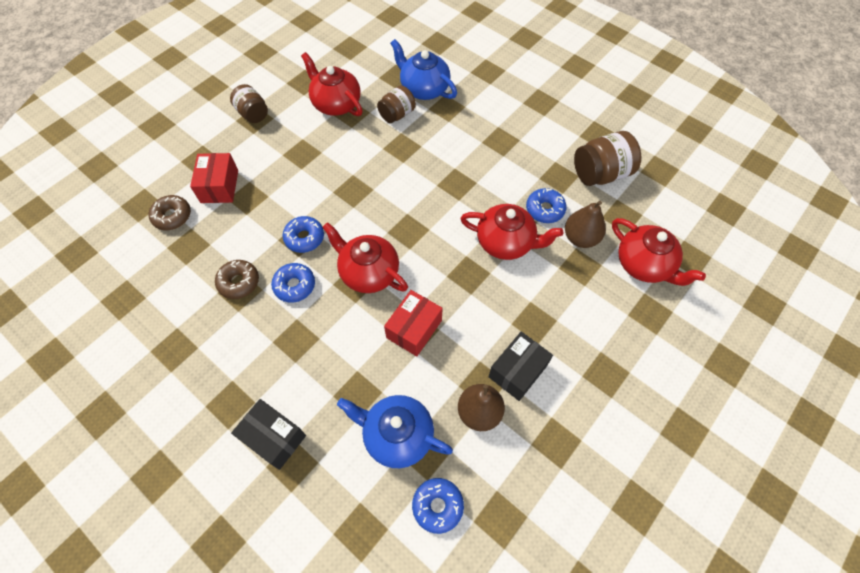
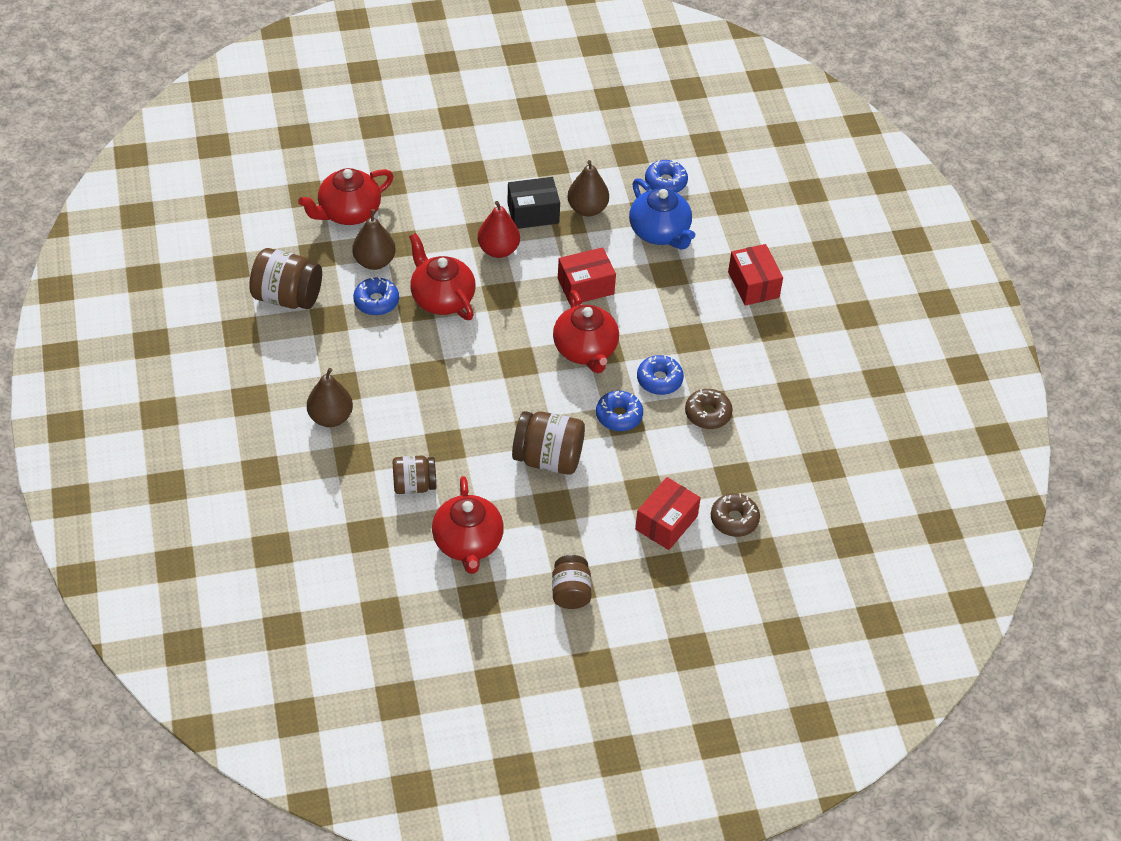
camera: 145 degrees left, 10 degrees down
(274, 438) = (753, 284): black box -> red box
(329, 179) = (548, 458): none -> brown jar
(424, 89) = (354, 497): blue teapot -> none
(485, 120) = (330, 417): none -> brown pear
(509, 313) = (498, 250): none -> red pear
(644, 265) = (348, 212): red teapot -> red teapot turned 120 degrees counterclockwise

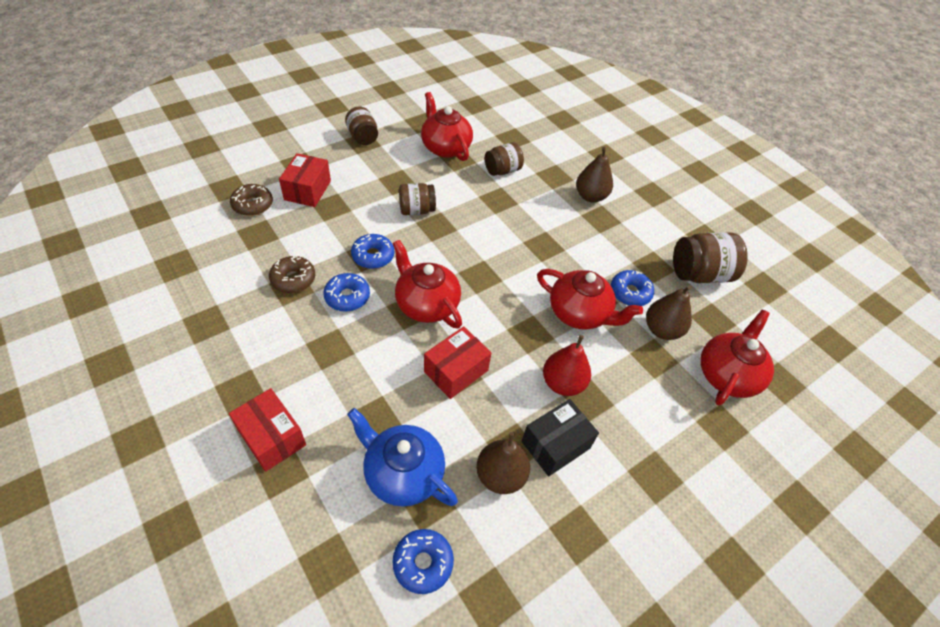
camera: 155 degrees right, 0 degrees up
(548, 458) = (416, 210): brown jar -> brown jar, size x0.65

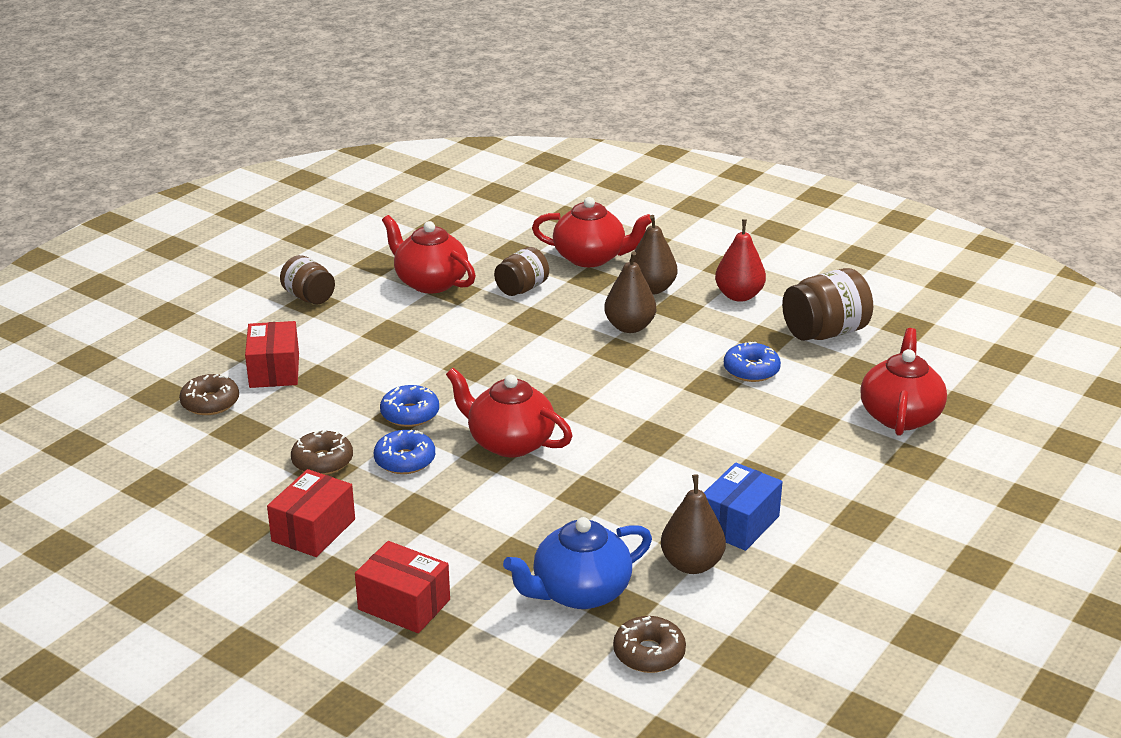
camera: 15 degrees left, 20 degrees down
(403, 473) = (579, 592): blue teapot -> blue teapot turned 45 degrees counterclockwise
(416, 210) = (435, 355): brown jar -> none
(423, 563) = (649, 653): blue donut -> brown donut
(456, 371) = (585, 492): red box -> red box (313, 530)
(555, 445) = (739, 523): black box -> blue box
(563, 383) = (717, 470): red pear -> red pear (739, 296)
(579, 313) = (701, 404): red teapot -> red teapot (591, 258)
(662, 330) = (806, 395): brown pear -> brown pear (629, 327)

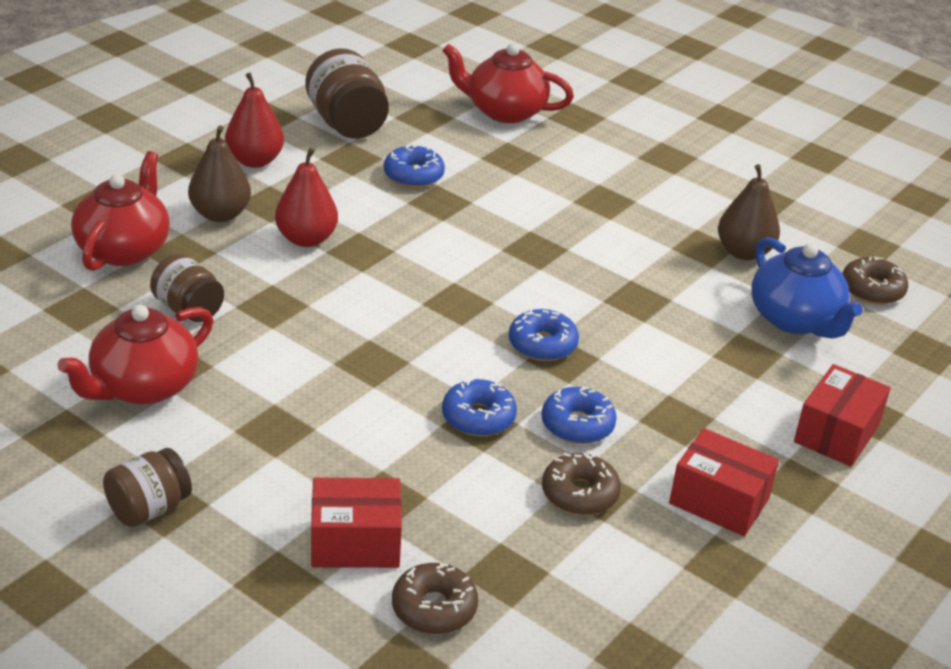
camera: 90 degrees left, 5 degrees up
(509, 442) = (542, 344): red teapot -> blue donut
(629, 327) = (306, 239): brown pear -> red pear
(739, 523) = (679, 219): blue box -> none

